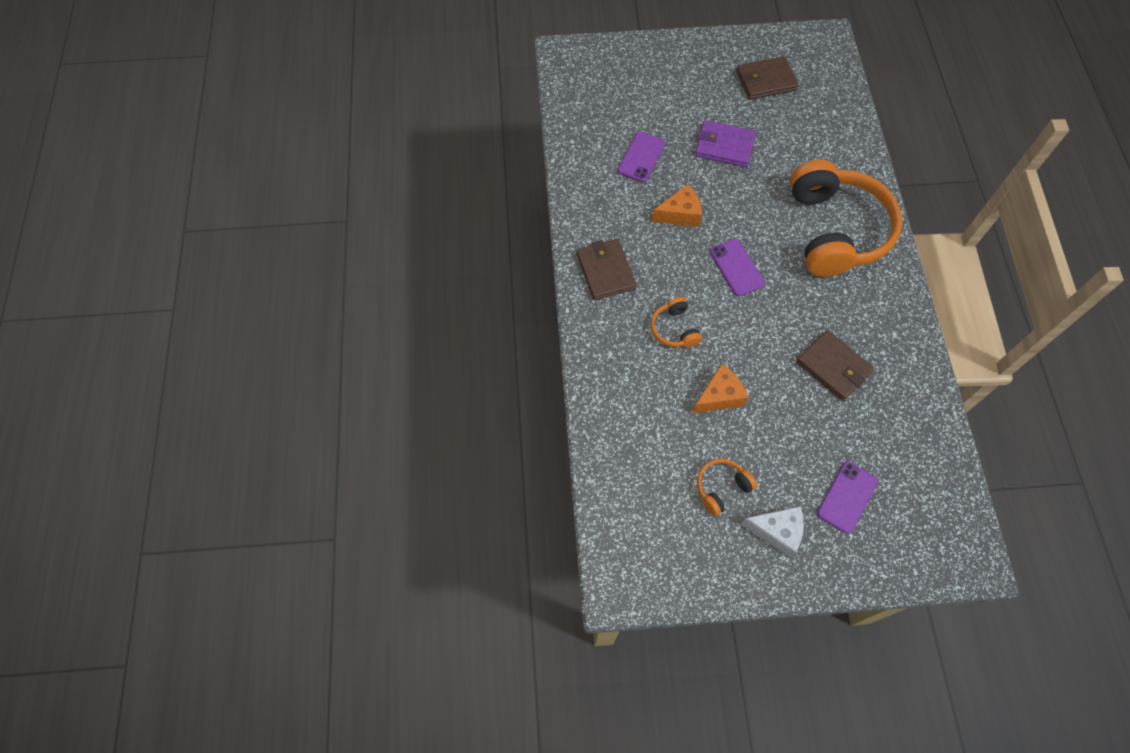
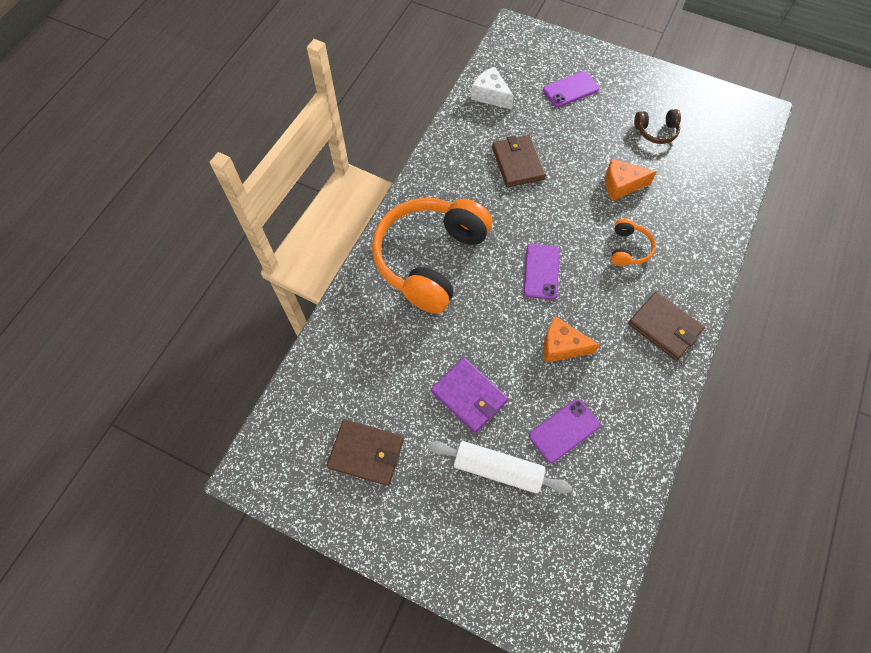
camera: 150 degrees left, 0 degrees up
(605, 271) = (664, 327): brown wallet -> brown wallet turned 60 degrees counterclockwise
(671, 112) = (497, 469): none -> white rolling pin
(721, 488) = (656, 131): orange headphones -> brown headphones
(776, 531) = (632, 93): white cheese -> white cheese (490, 95)

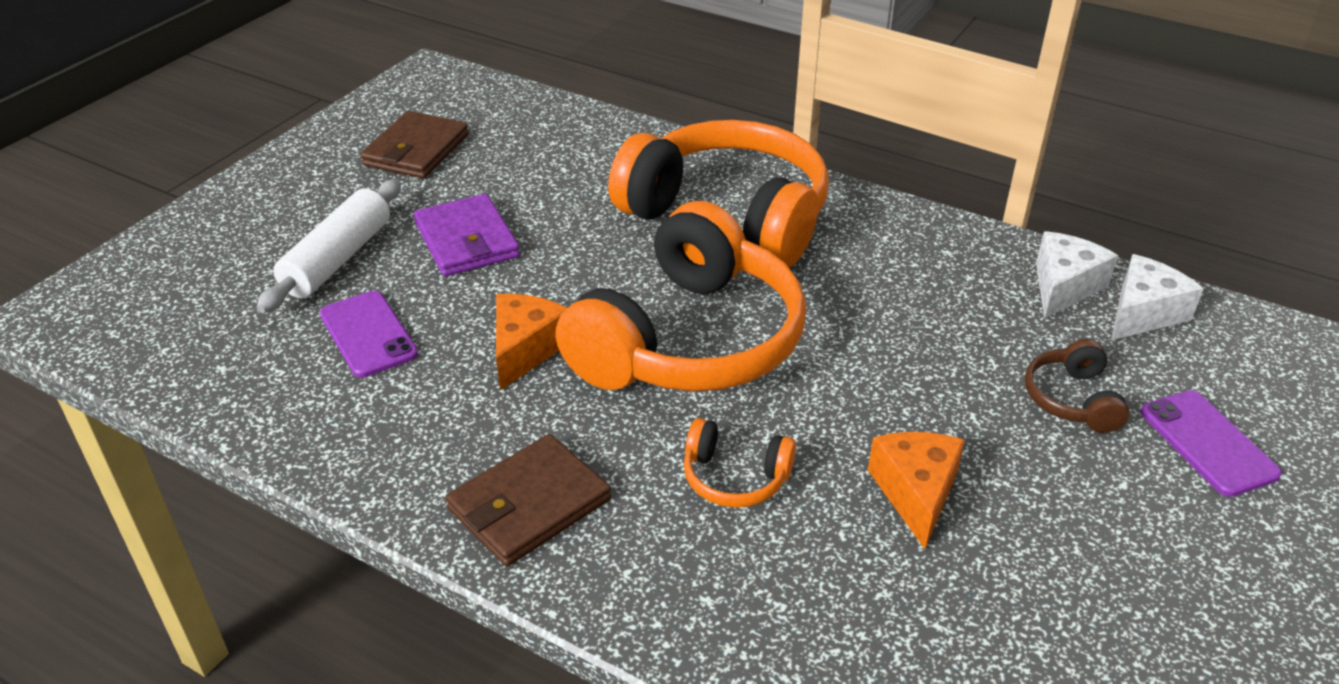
camera: 95 degrees right, 25 degrees down
(469, 396) = (467, 240): purple wallet -> purple wallet turned 75 degrees counterclockwise
(475, 120) = (1063, 287): none -> white cheese
(518, 163) = (958, 335): brown wallet -> none
(541, 271) = (689, 341): purple phone -> orange headphones
(656, 131) = (1109, 594): brown headphones -> brown headphones (1072, 399)

